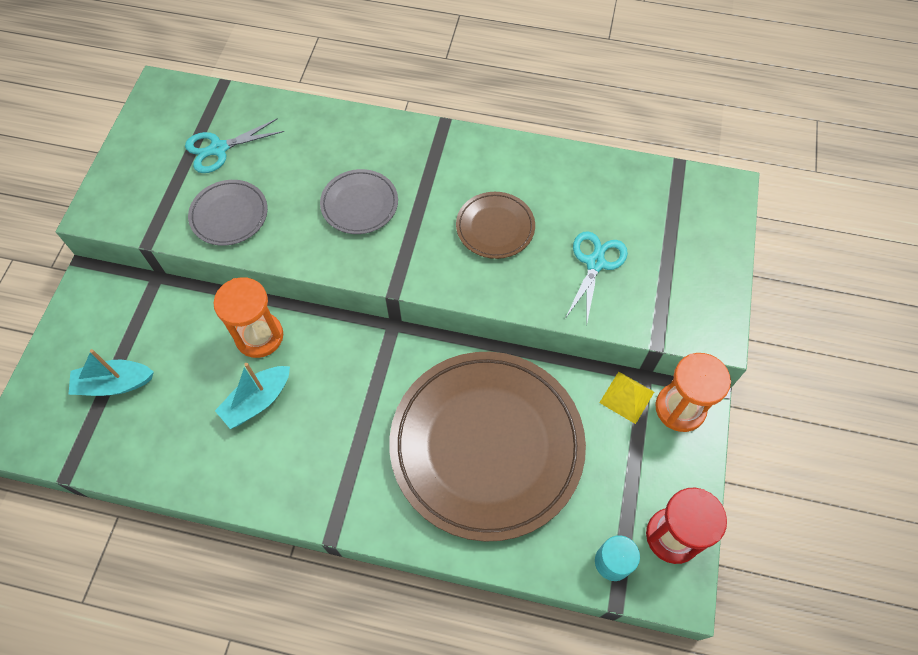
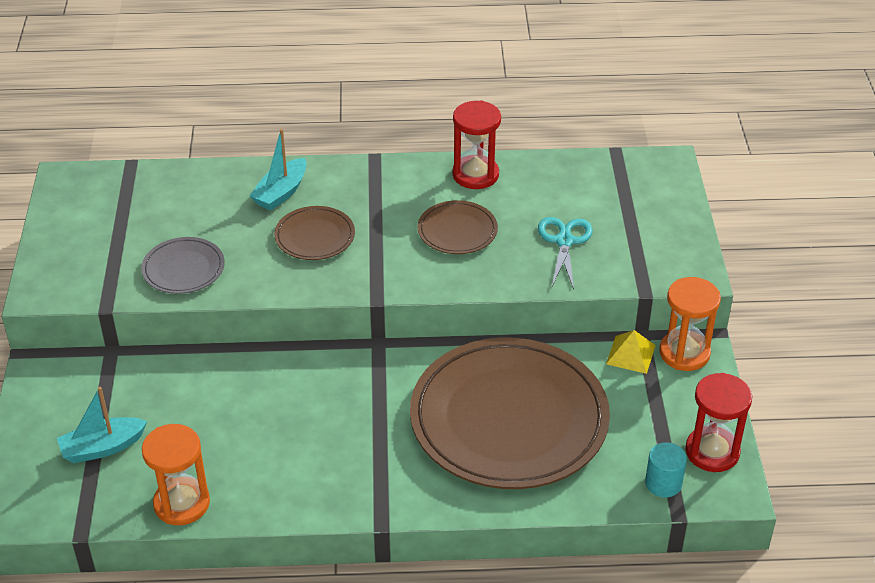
camera: 15 degrees left, 20 degrees down
(219, 149) = (150, 217): turquoise scissors -> none
(257, 401) = (262, 431): turquoise boat -> turquoise boat (281, 193)
(259, 336) = (242, 378): orange hourglass -> orange hourglass (182, 503)
(359, 204) = (315, 237): grey plate -> brown plate
(533, 164) = (475, 175): none -> red hourglass

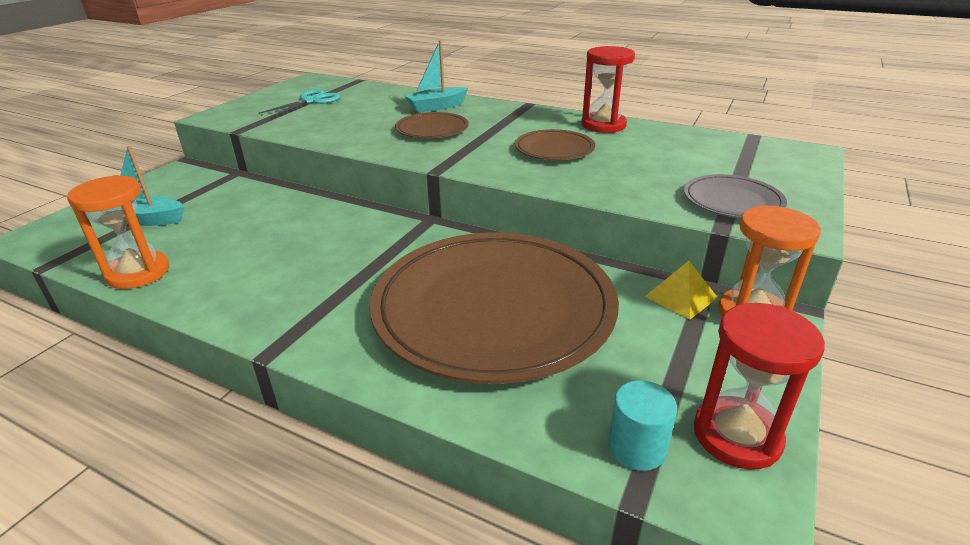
camera: 30 degrees right, 10 degrees down
(183, 269) = (316, 125): grey plate -> grey plate (732, 201)
(564, 241) = (654, 175): turquoise scissors -> turquoise scissors (311, 101)

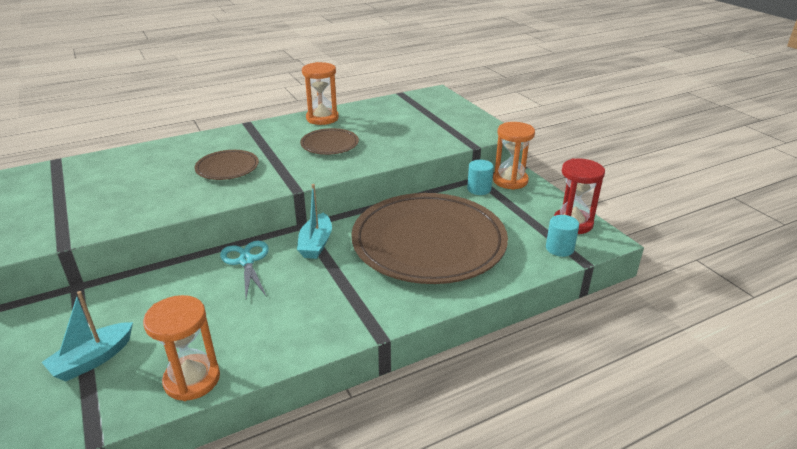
camera: 55 degrees left, 0 degrees up
(311, 101) = (62, 195): turquoise scissors -> turquoise scissors (246, 261)
(436, 107) = (188, 152): turquoise boat -> turquoise boat (316, 244)
(603, 125) = (322, 118): red hourglass -> orange hourglass
(681, 297) = (479, 189): yellow pyramid -> turquoise cylinder
(732, 201) = (455, 132): grey plate -> none

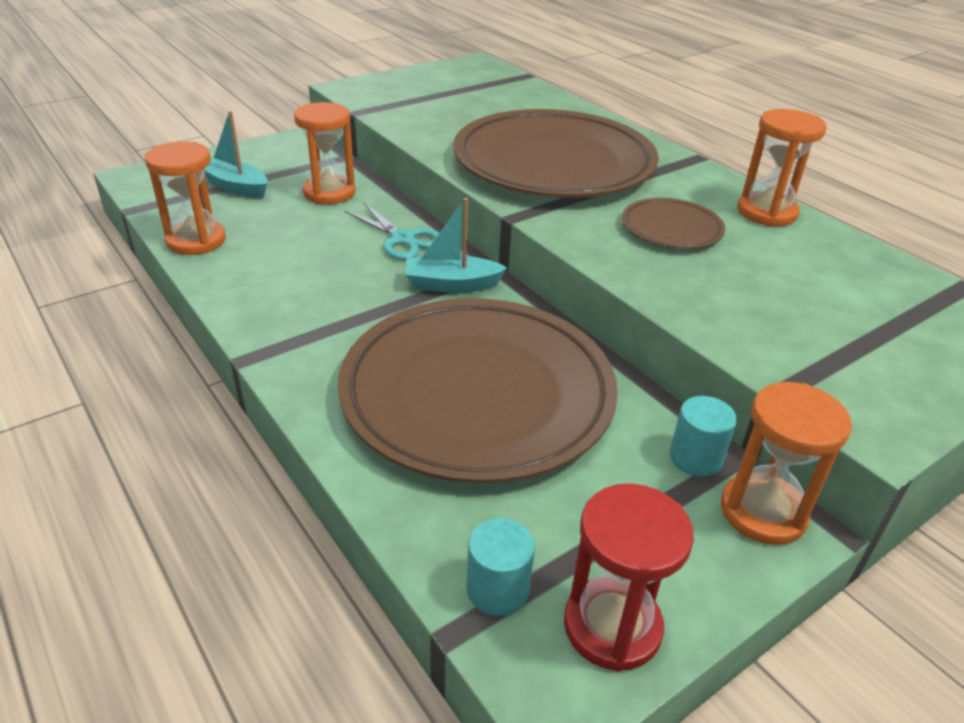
camera: 80 degrees right, 5 degrees up
(146, 298) = (329, 193): none -> orange hourglass
(227, 168) = (553, 163): brown plate -> brown plate, size x2.27
(246, 261) = (403, 239): turquoise scissors -> turquoise scissors turned 75 degrees clockwise

